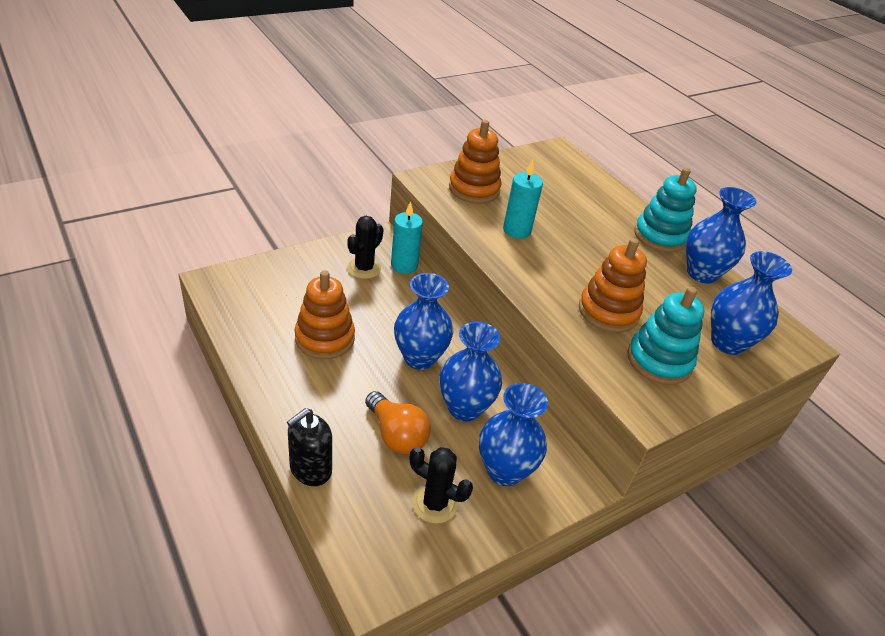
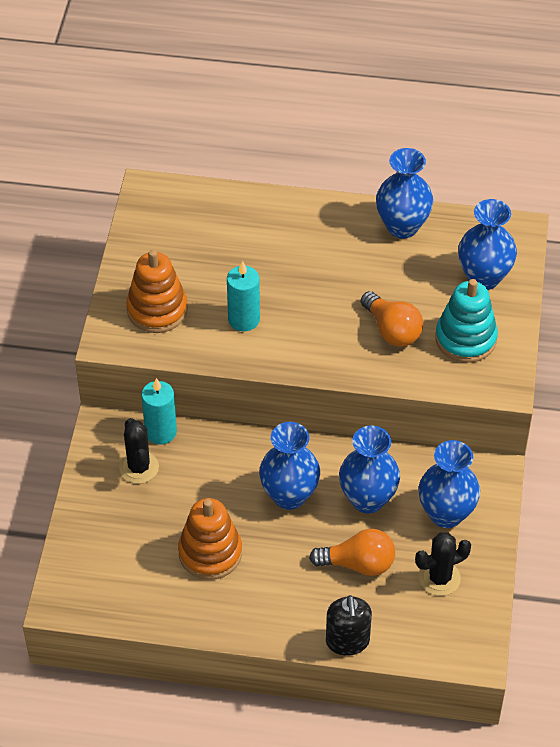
camera: 45 degrees left, 10 degrees up
(608, 311) = (392, 330): orange stacking toy -> orange light bulb
(660, 236) = (336, 216): turquoise stacking toy -> none

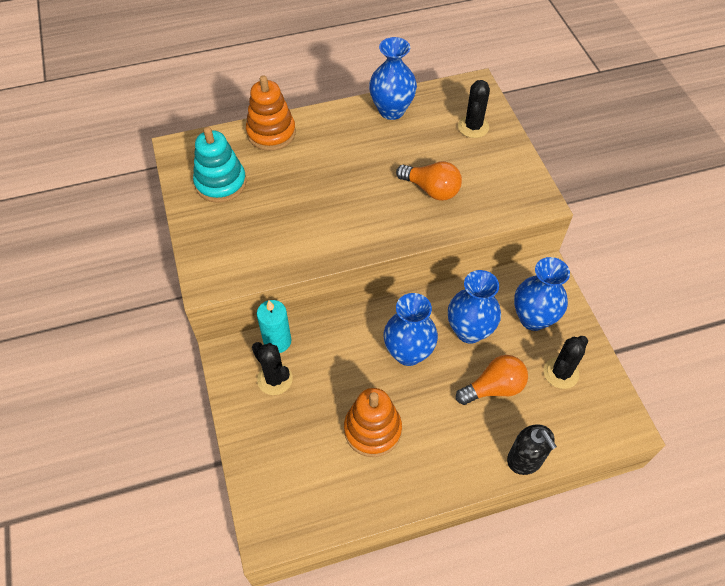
camera: 25 degrees left, 5 degrees up
(157, 310) = (235, 241): orange stacking toy -> orange stacking toy (271, 133)
(244, 319) = (311, 223): turquoise candle -> none
(465, 339) = (489, 176): turquoise stacking toy -> turquoise stacking toy (220, 183)
(483, 277) = (473, 127): blue vase -> black cactus

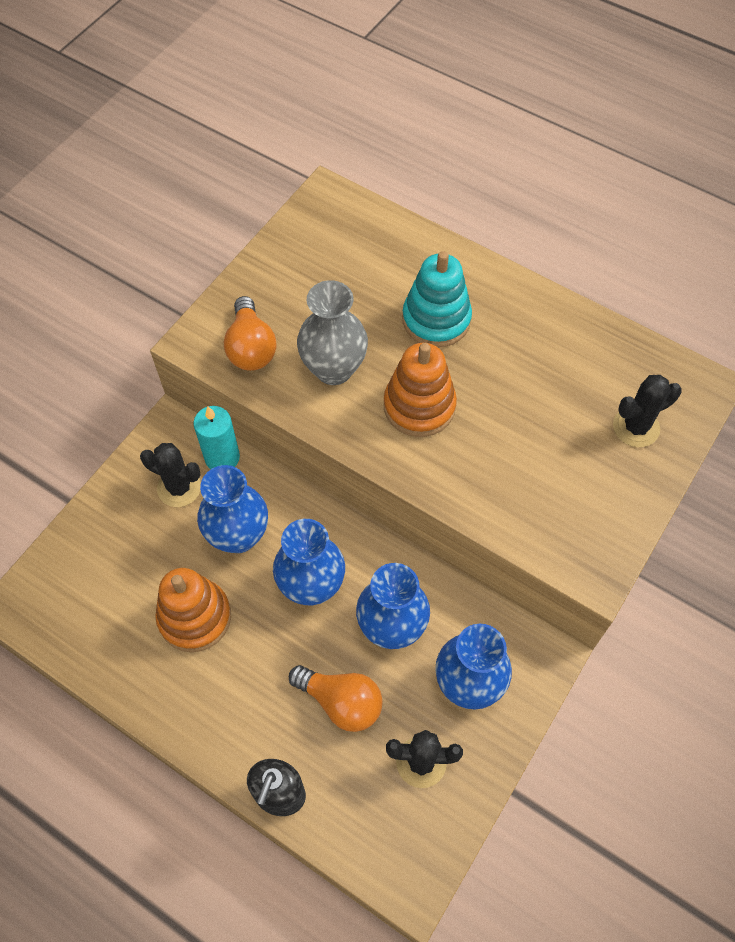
camera: 50 degrees right, 5 degrees up
(220, 183) = (320, 261): turquoise stacking toy -> turquoise stacking toy (436, 320)
(271, 133) = (425, 252): orange stacking toy -> orange stacking toy (419, 406)
(275, 379) = (179, 488): black cactus -> black cactus turned 75 degrees counterclockwise
(302, 226) = (333, 369): none -> grey vase
(391, 110) = (573, 332): blue vase -> blue vase (238, 536)
(431, 189) = (499, 450): orange light bulb -> orange light bulb (251, 347)

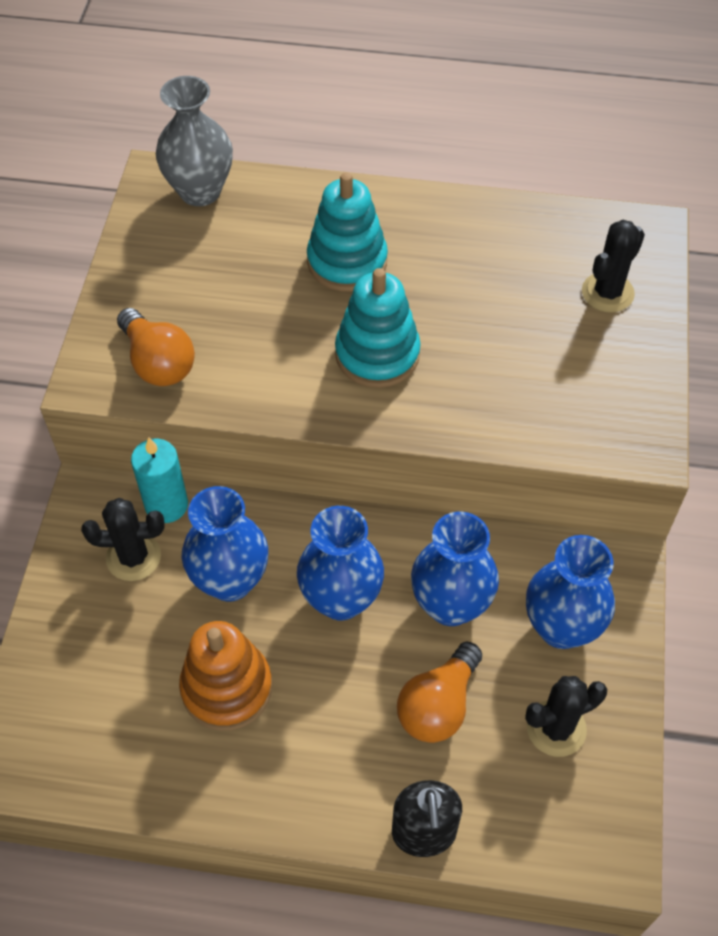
camera: 25 degrees left, 5 degrees down
(333, 369) = (264, 351): grey vase -> grey vase (200, 191)
(341, 702) = (438, 705): orange light bulb -> orange light bulb turned 120 degrees clockwise
(419, 406) = (377, 354): orange stacking toy -> turquoise stacking toy

